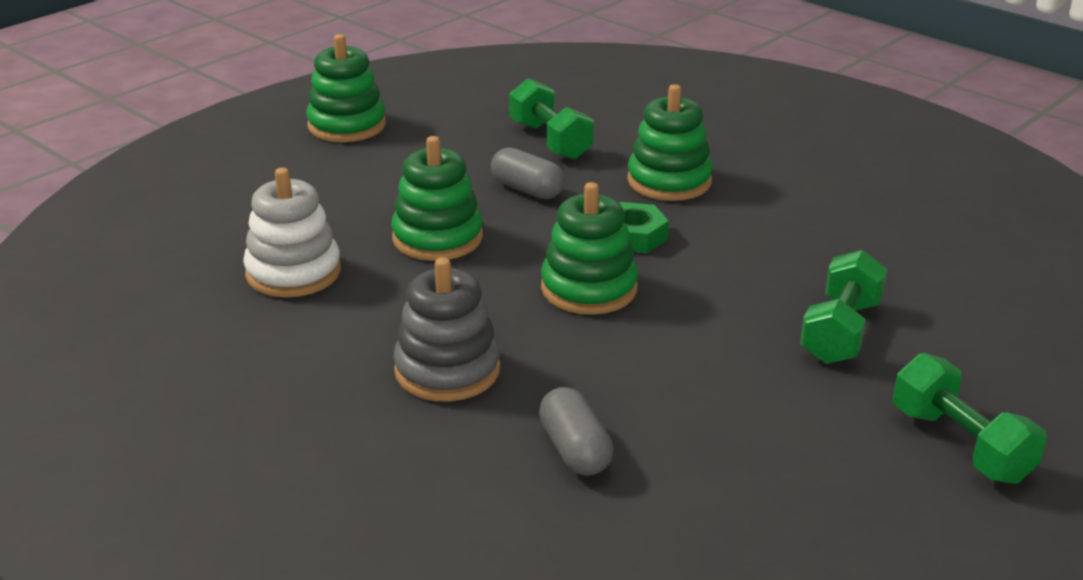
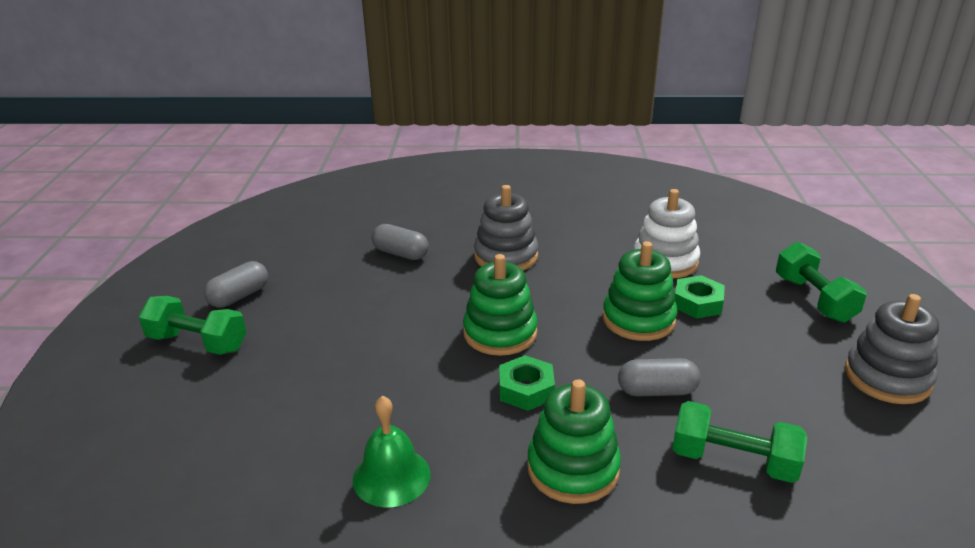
camera: 140 degrees right, 0 degrees up
(347, 125) = (887, 378): green stacking toy -> grey stacking toy
(356, 224) = (697, 303): none -> green nut
(818, 233) = (391, 476): none -> green bell
(840, 332) = (311, 383): green dumbbell -> green dumbbell (814, 299)
(871, 495) = (239, 296): none -> grey capsule

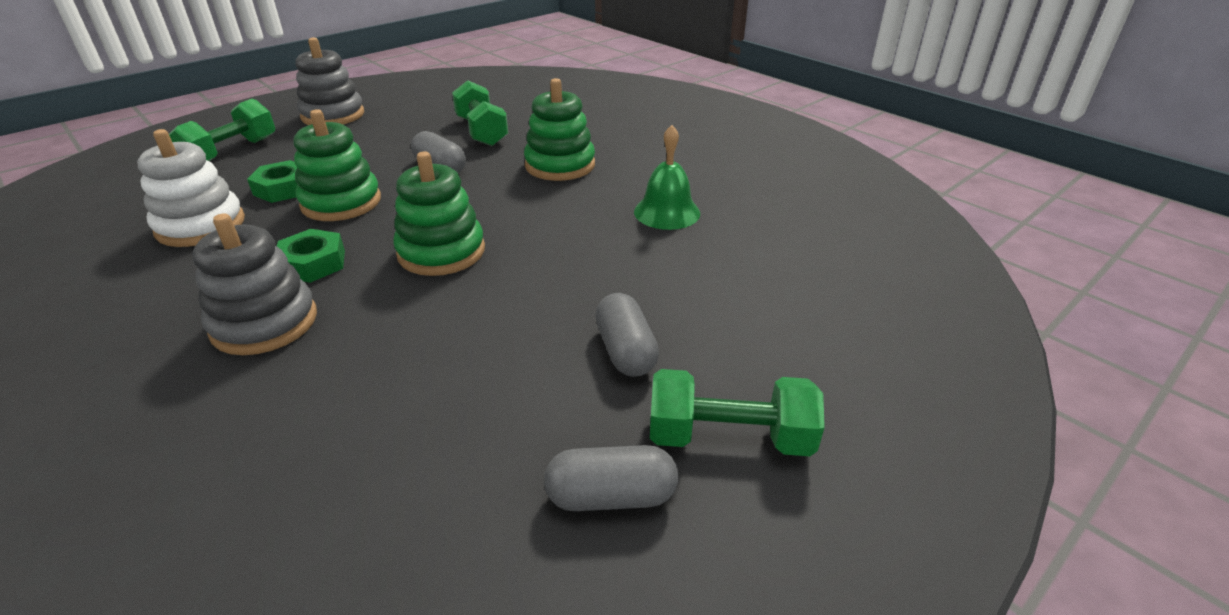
camera: 135 degrees left, 5 degrees up
(197, 343) = (729, 437): green dumbbell -> green dumbbell turned 60 degrees counterclockwise
(401, 253) = (328, 417): grey capsule -> grey capsule (625, 351)
(526, 389) = (505, 208): green nut -> green nut (313, 263)

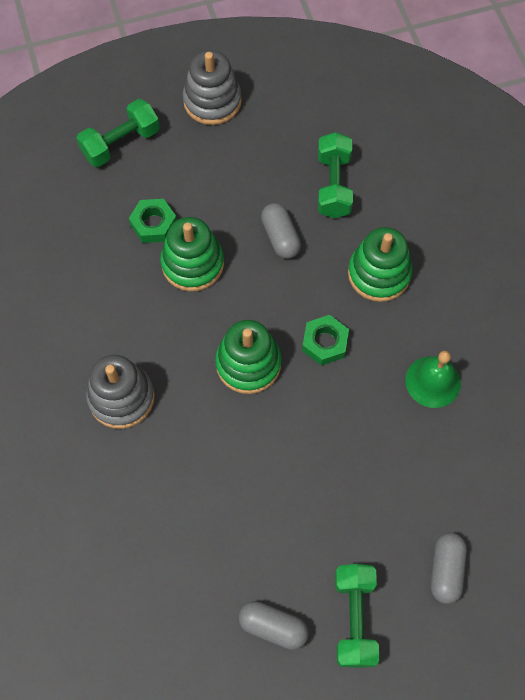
camera: 25 degrees right, 30 degrees up
(201, 226) = (90, 257): white stacking toy -> none
(313, 263) = (160, 341): green nut -> green nut (324, 343)
(625, 351) = (329, 523): grey capsule -> grey capsule (445, 570)
(729, 437) = (354, 618): green dumbbell -> green dumbbell turned 60 degrees clockwise

